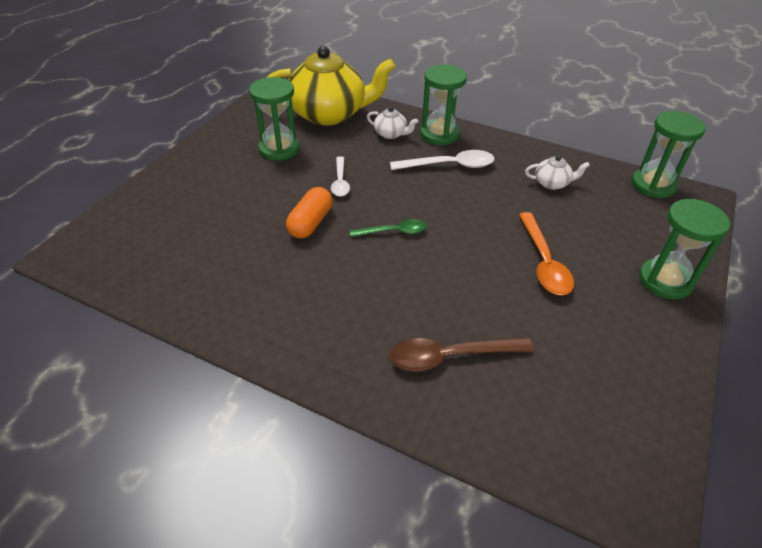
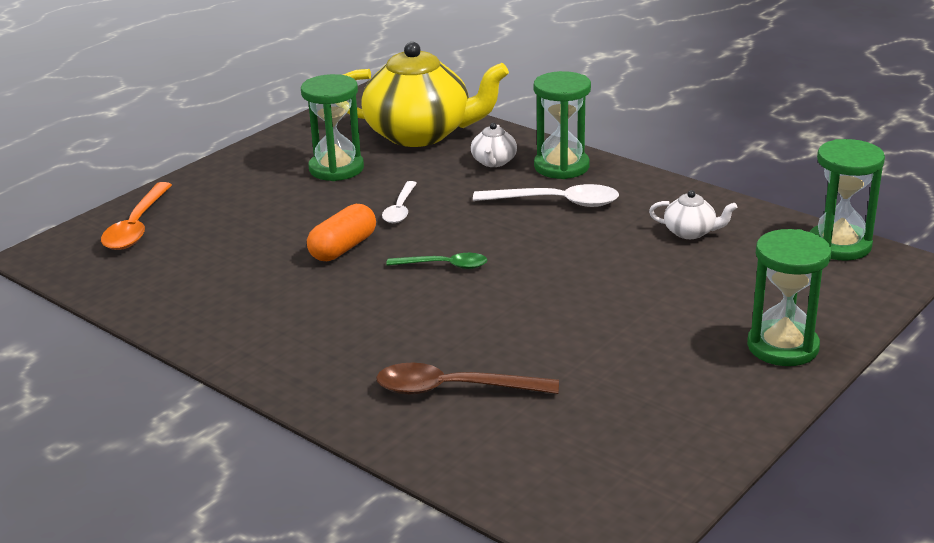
camera: 15 degrees right, 15 degrees down
(391, 134) = (494, 162): white teapot -> white teapot turned 60 degrees clockwise
(544, 262) = (626, 313): orange spoon -> orange spoon (136, 227)

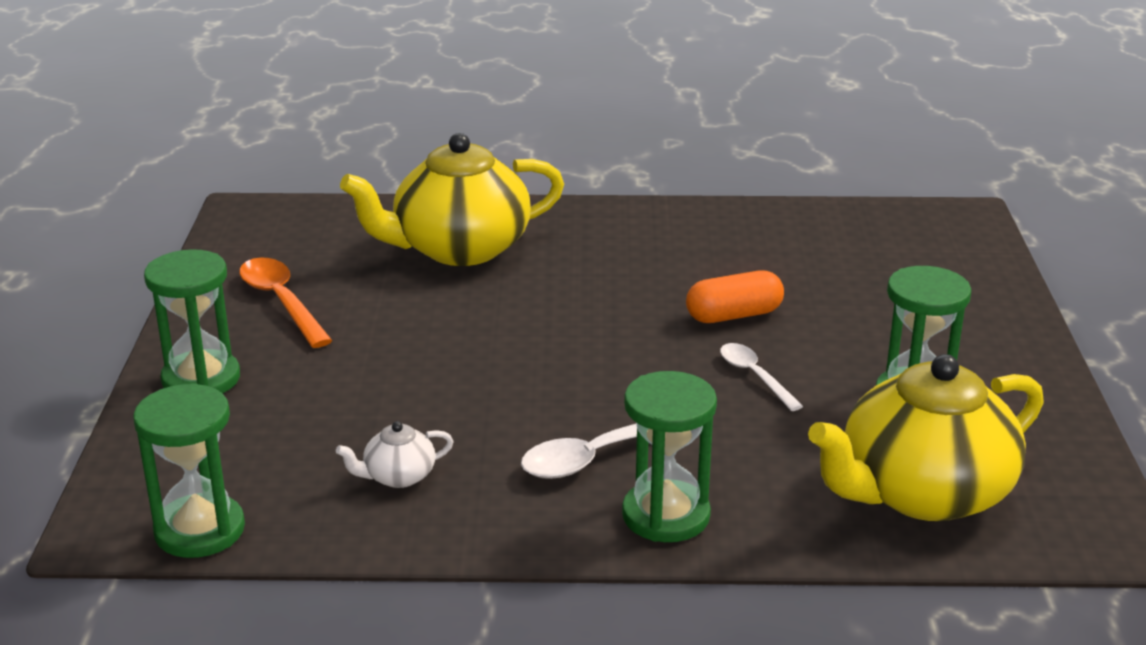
camera: 140 degrees right, 0 degrees up
(136, 227) = (953, 262): orange spoon -> orange spoon (281, 302)
(343, 248) = (734, 315): orange capsule -> orange capsule turned 75 degrees clockwise
(445, 266) = (611, 335): green spoon -> none
(453, 389) = (459, 249): brown spoon -> yellow teapot
(494, 162) = (759, 486): white teapot -> none

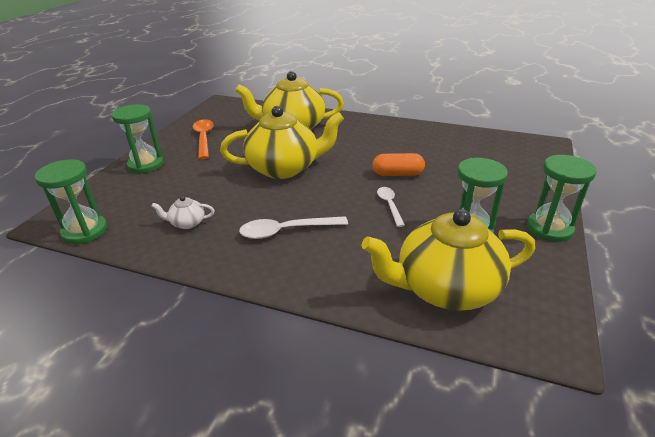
camera: 20 degrees right, 5 degrees up
(507, 338) = (284, 168): none -> yellow teapot
(666, 515) = (296, 270): green hourglass -> green hourglass (549, 228)

